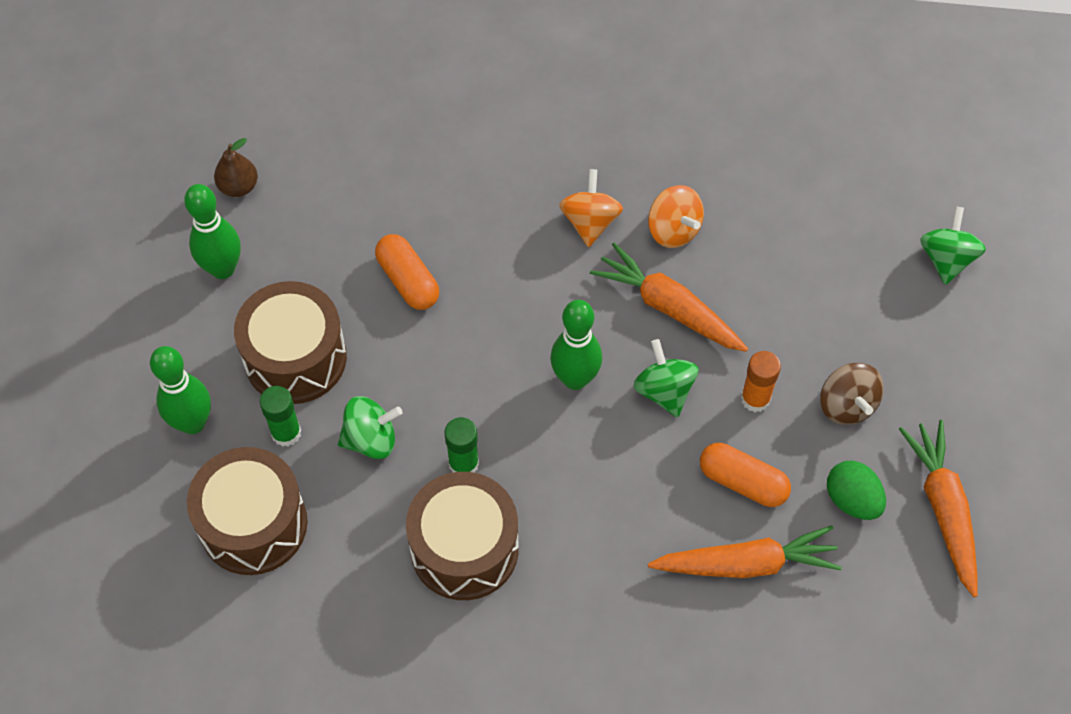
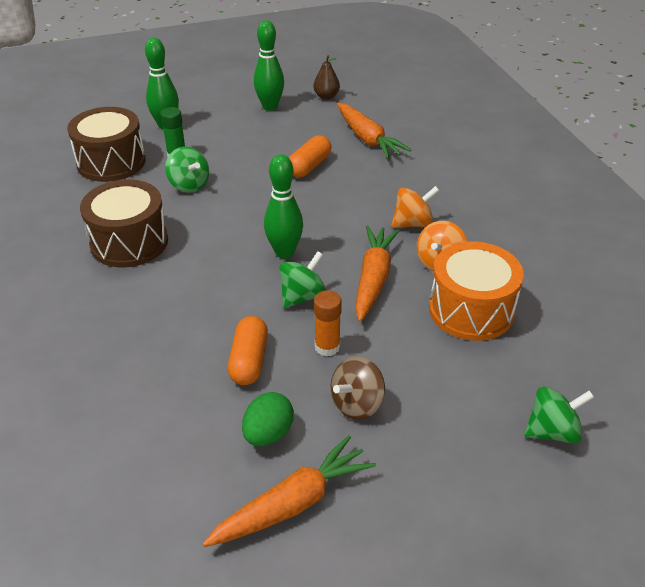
camera: 65 degrees right, 20 degrees down
(295, 358) = (228, 144): brown drum -> none
(463, 463) = (191, 224): green glue stick -> none
(746, 564) = (178, 383): orange carrot -> orange carrot (367, 139)
(762, 240) = (471, 310): none -> orange drum

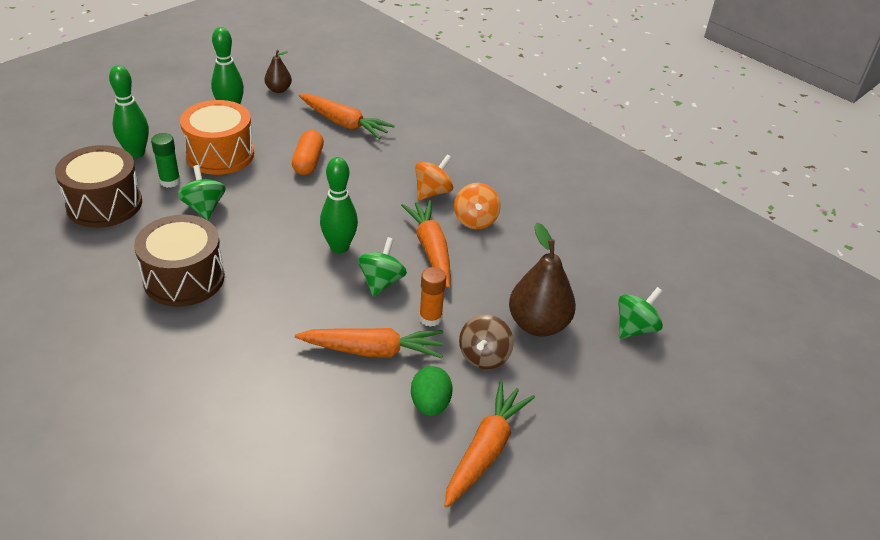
camera: 30 degrees left, 0 degrees up
(189, 185) = (204, 207): green spinning top -> green spinning top turned 135 degrees counterclockwise
(249, 361) = (373, 350): orange capsule -> orange carrot
(438, 390) = (538, 324): none -> brown pear
(471, 310) = (523, 253): orange drum -> orange drum (220, 154)

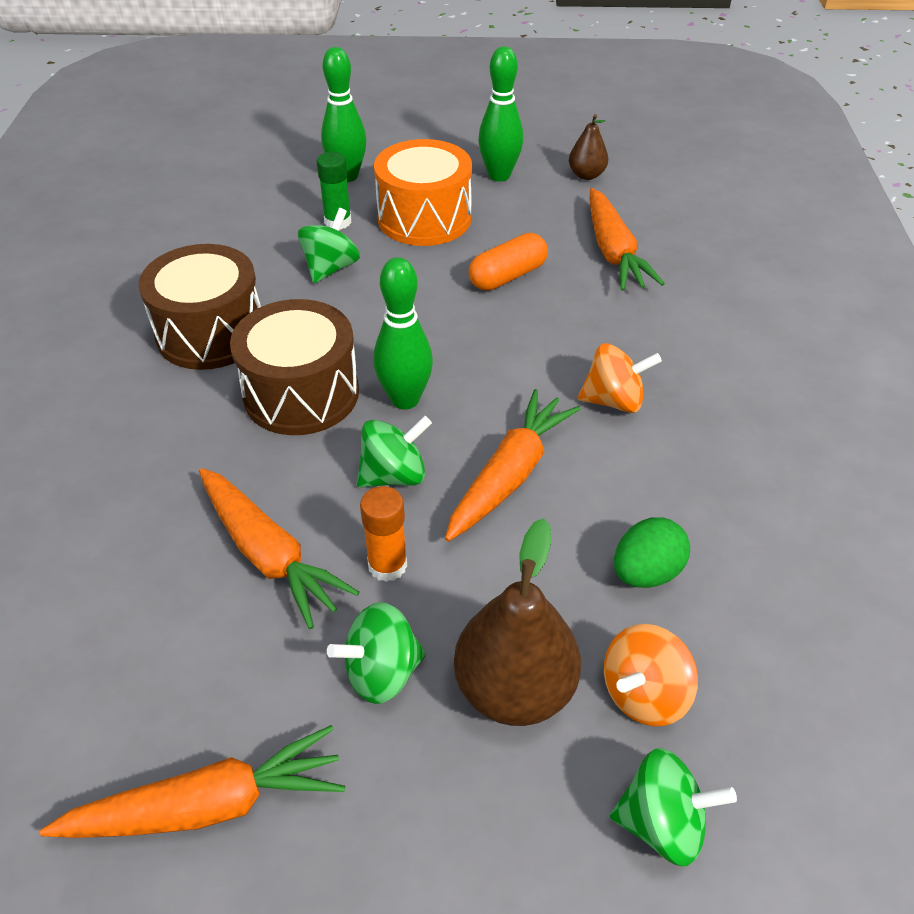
camera: 50 degrees right, 5 degrees up
(104, 204) = (250, 213): brown drum -> brown drum (301, 393)
(430, 404) = (234, 679): green egg -> green egg (646, 572)
(475, 220) = (623, 475): orange spinning top -> orange spinning top (644, 694)
(484, 356) = (382, 672): brown spinning top -> green spinning top

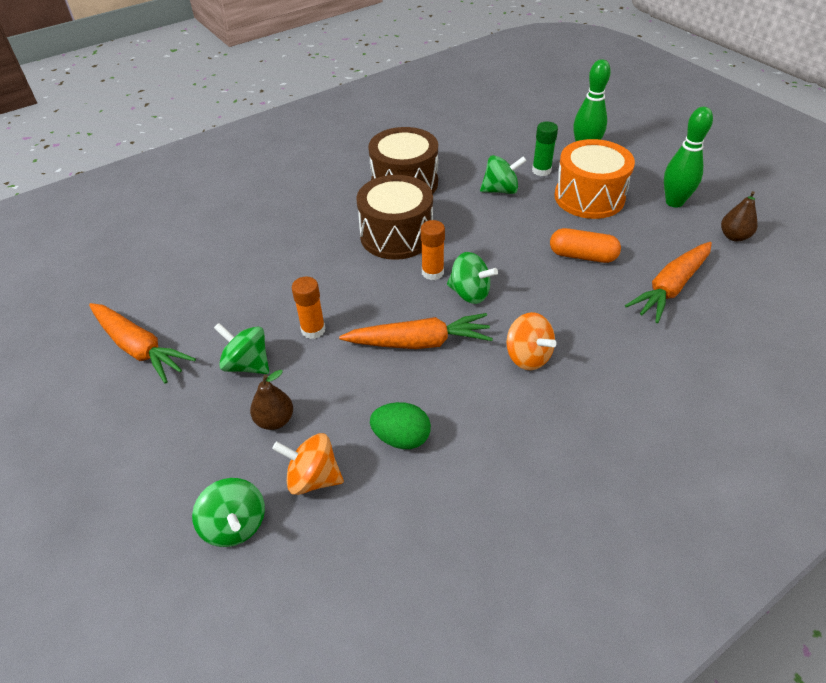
camera: 55 degrees right, 0 degrees up
(269, 555) = (284, 286): orange carrot -> none
(394, 475) = (374, 299): green spinning top -> green spinning top (470, 293)
(405, 399) = (432, 272): green bowling pin -> orange glue stick
(514, 689) = (275, 420): brown pear -> brown pear, size x0.55

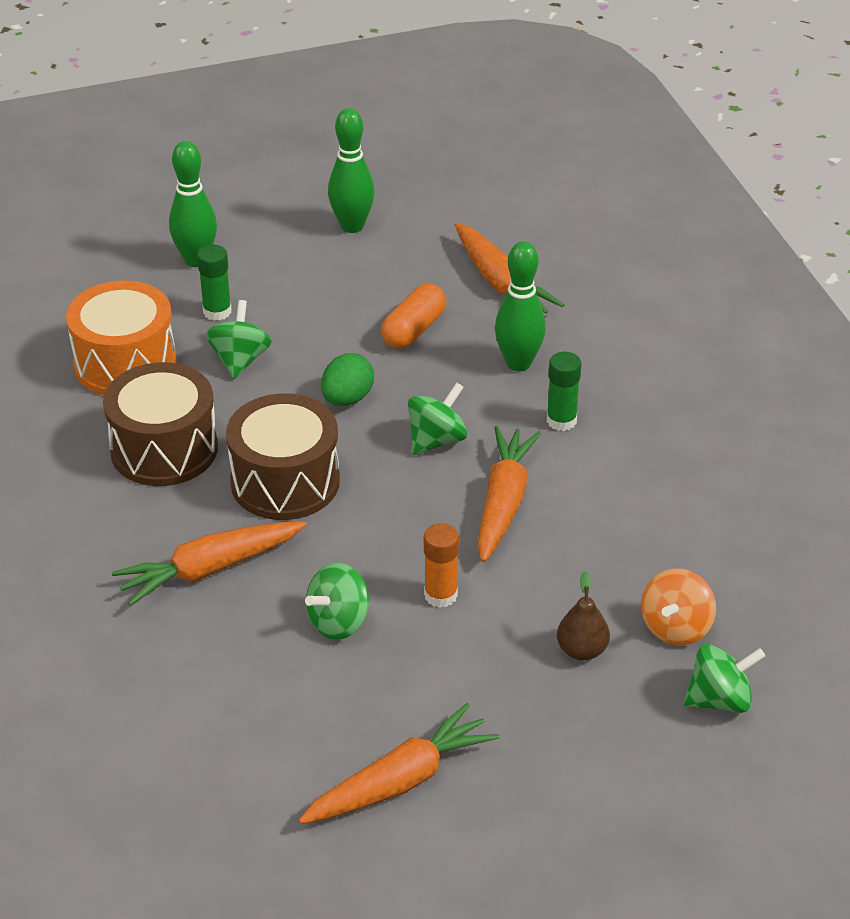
camera: 75 degrees left, 5 degrees down
(247, 364) = (478, 667): green spinning top -> green spinning top (338, 622)
(308, 225) = (209, 569): none -> orange carrot
(401, 438) = (644, 547): green egg -> green egg (347, 399)
(432, 272) = (381, 464): orange glue stick -> none
(528, 356) = (561, 421): orange spinning top -> green glue stick
(581, 318) = (518, 363): none -> green bowling pin
(589, 197) = (302, 289): orange drum -> orange drum (125, 363)
(734, 236) = (438, 207): brown pear -> none

